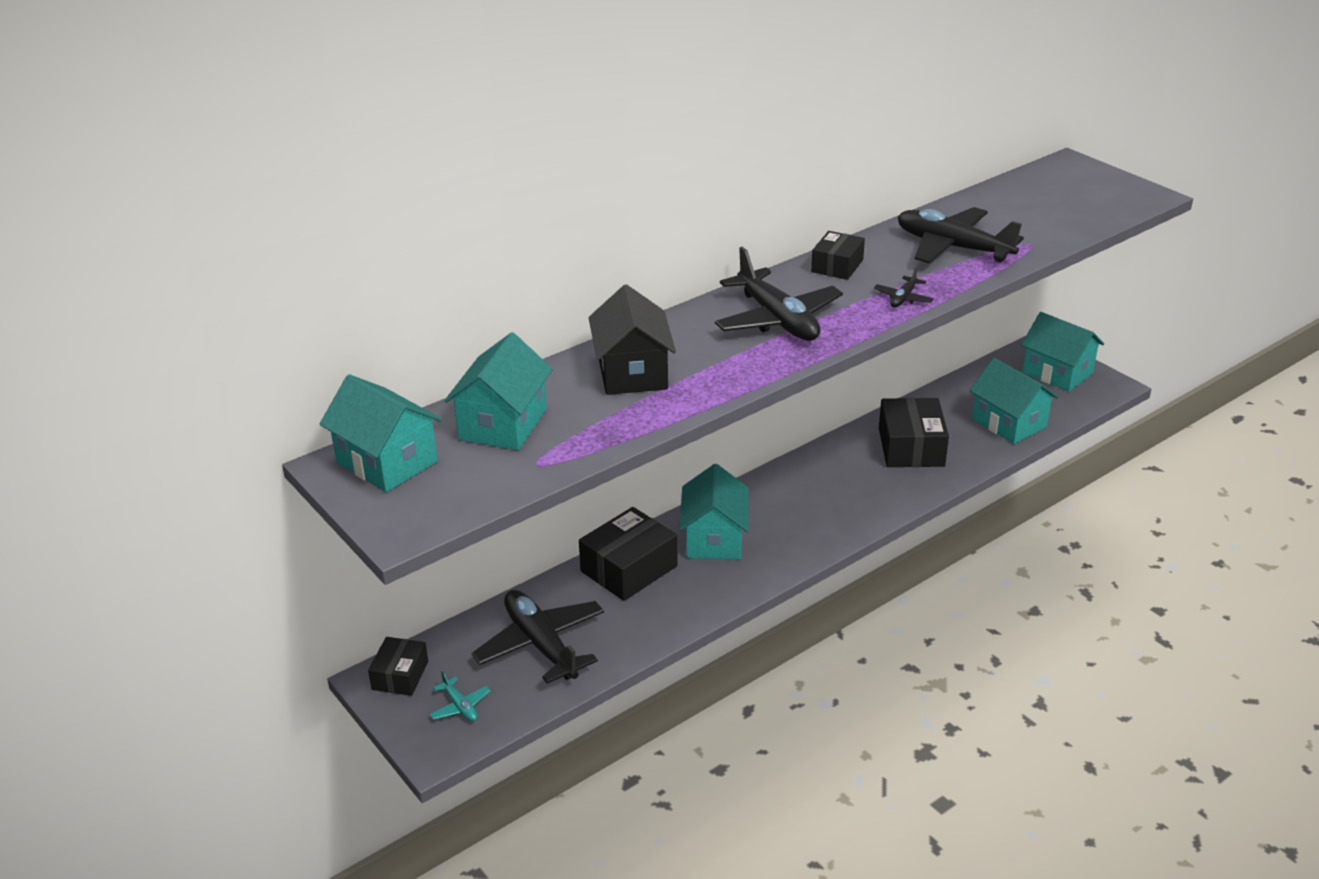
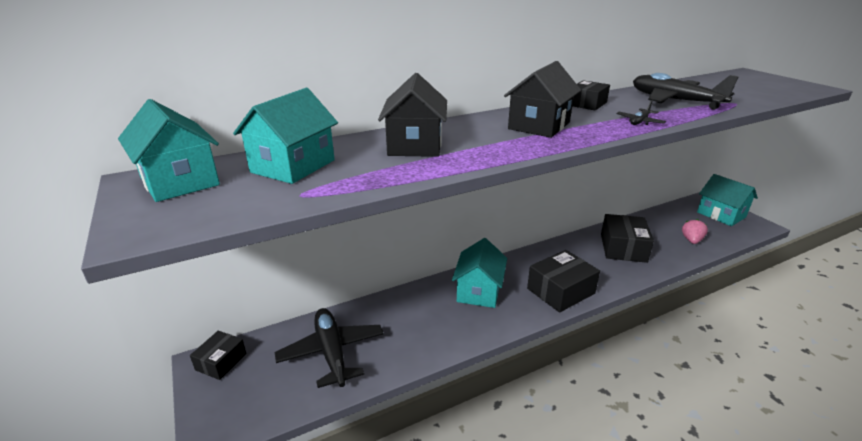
camera: 10 degrees right, 5 degrees down
(460, 706) = (250, 395): turquoise plane -> none
(629, 569) = (414, 304): black box -> black box (560, 291)
(777, 319) = (539, 125): black plane -> black house
(1009, 423) = (691, 240): turquoise house -> pink strawberry

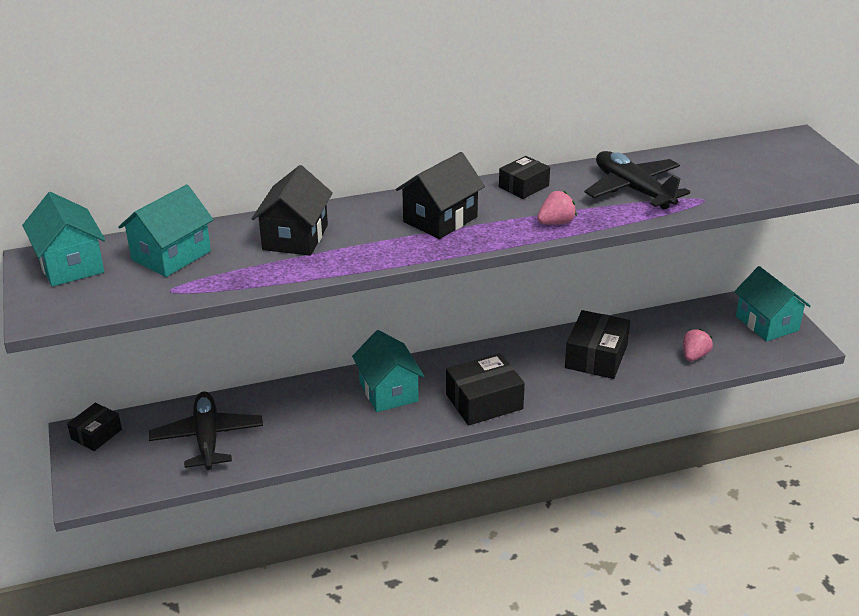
camera: 10 degrees right, 5 degrees up
(479, 291) = (388, 391): turquoise house -> turquoise house turned 45 degrees counterclockwise
(639, 122) = (556, 223): black plane -> pink strawberry

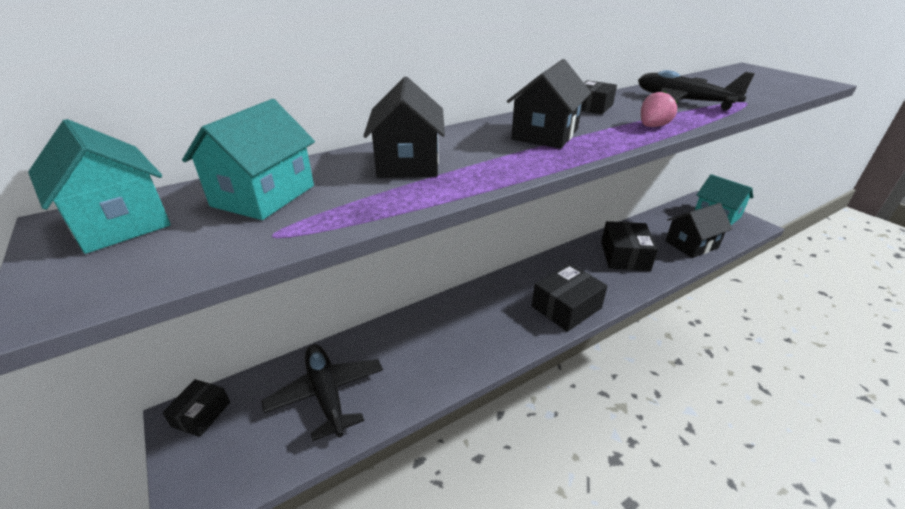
camera: 15 degrees left, 0 degrees up
(388, 391) = (481, 312): turquoise house -> none
(694, 356) = (691, 244): pink strawberry -> black house

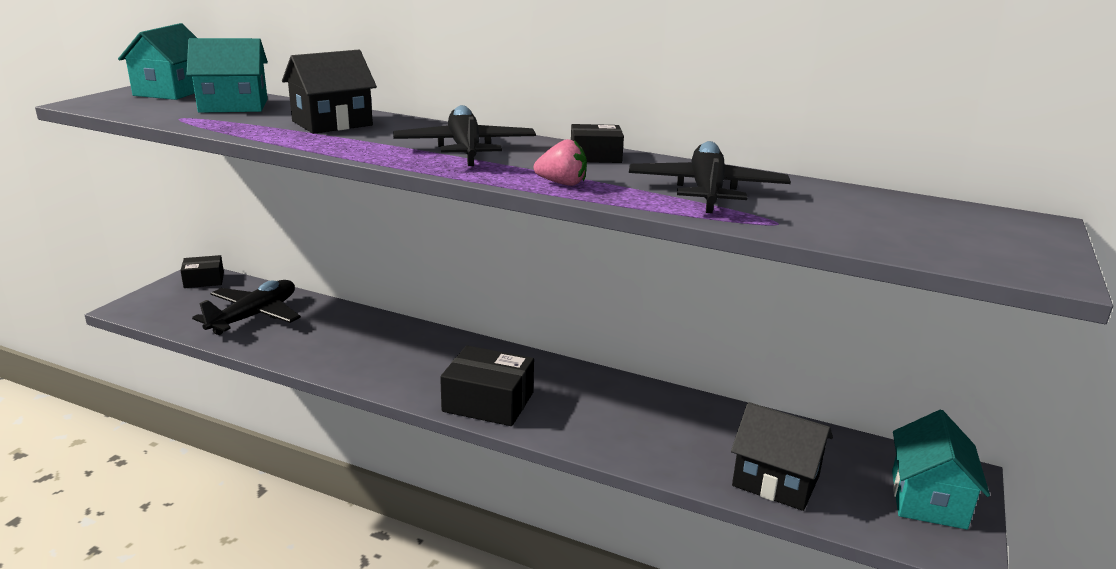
camera: 55 degrees right, 10 degrees down
(545, 134) = (465, 149): black house -> black plane
(624, 256) = (659, 424): black box -> none

